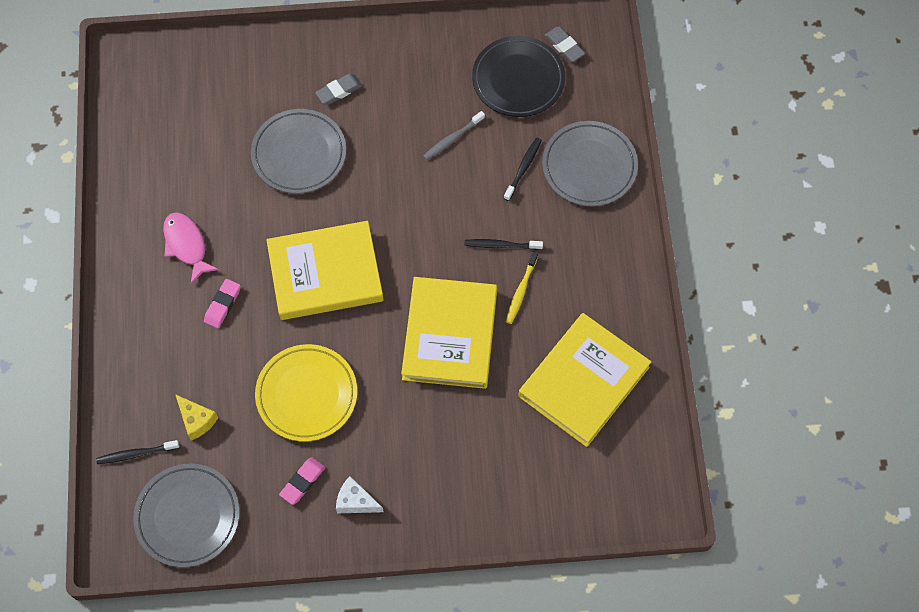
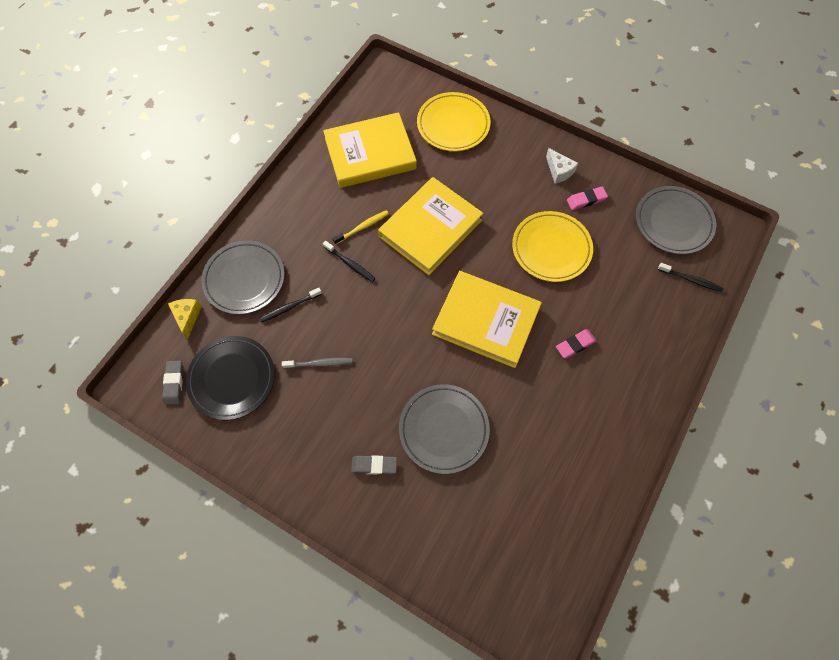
camera: 145 degrees left, 0 degrees up
(186, 245) = (578, 409): pink fish -> none
(197, 420) = (637, 277): yellow cheese -> yellow cheese (187, 317)
(520, 484) = (453, 125): none -> yellow plate

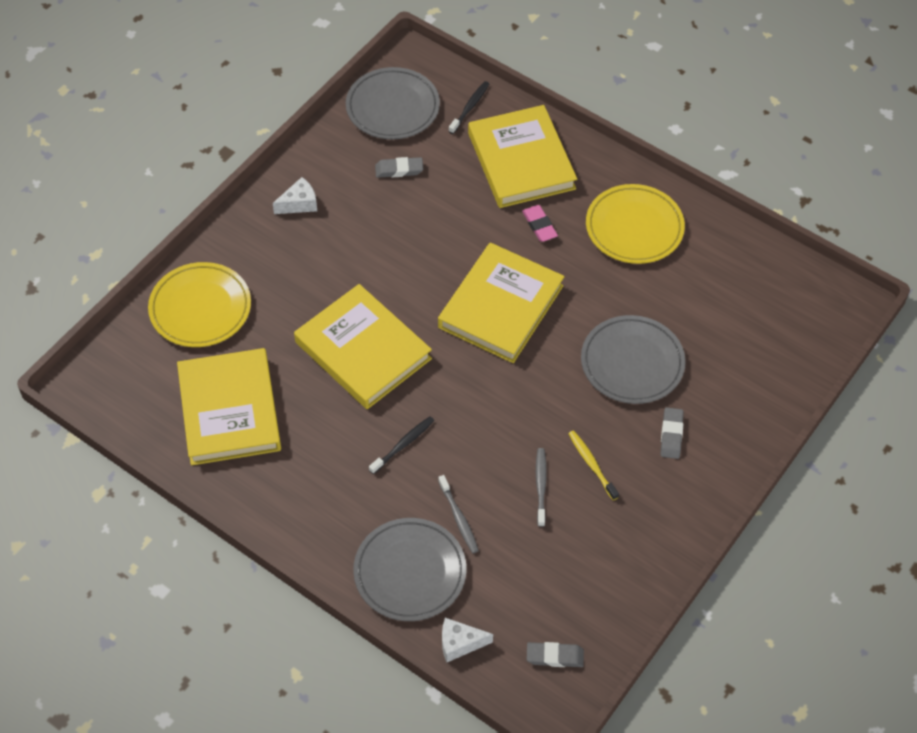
camera: 85 degrees left, 10 degrees down
(187, 317) = (459, 643): yellow cheese -> white cheese
(232, 379) = (553, 586): black plate -> none
(289, 307) = (458, 518): black toothbrush -> grey toothbrush
(362, 227) = (349, 427): yellow toothbrush -> yellow toothbrush (591, 464)
(551, 248) = (411, 229): yellow plate -> yellow plate (634, 228)
(586, 200) = (347, 183): pink eraser -> none
(609, 234) = (399, 170): none -> grey eraser
(642, 325) = (521, 161): none -> yellow book

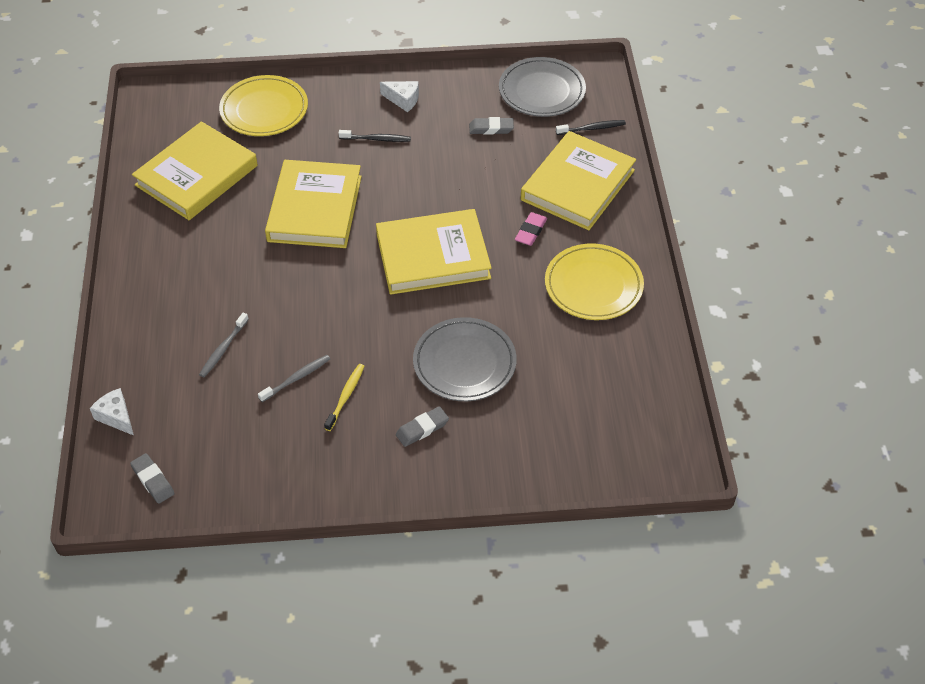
camera: 50 degrees right, 5 degrees down
(399, 170) = (491, 128): grey eraser -> grey eraser turned 45 degrees counterclockwise
(403, 444) = (257, 279): black toothbrush -> black toothbrush (377, 139)
(410, 572) = (152, 351): grey plate -> none

